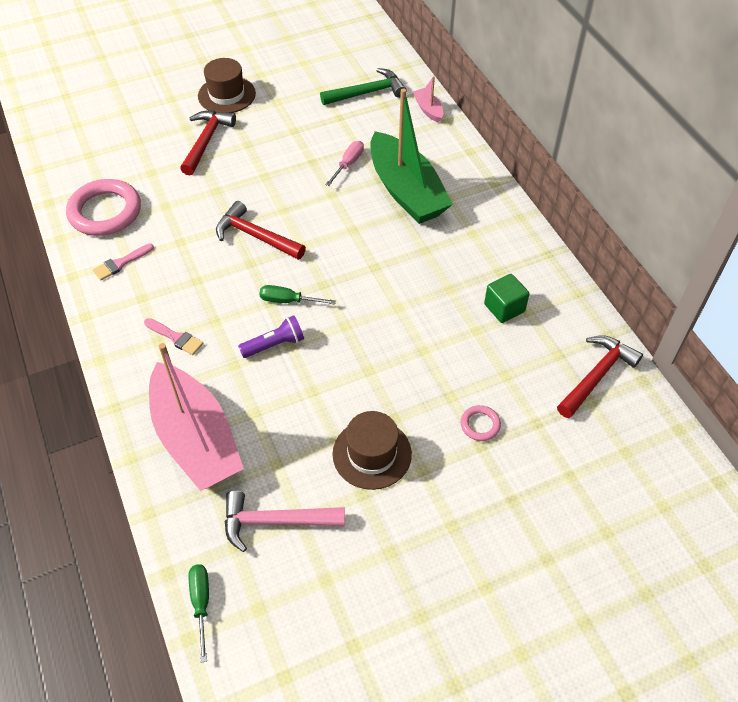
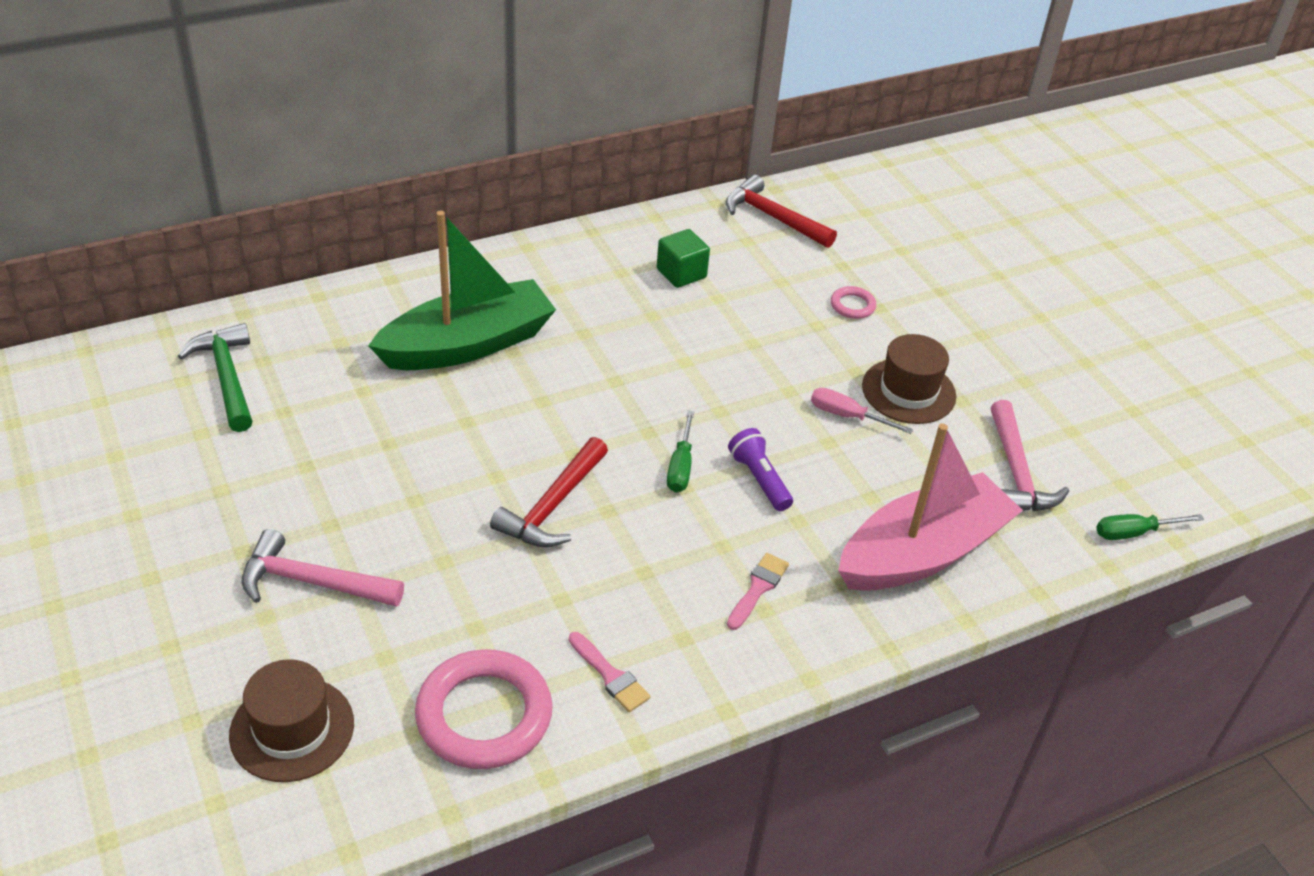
camera: 95 degrees left, 10 degrees down
(206, 141) = (312, 582): red hammer -> pink hammer
(226, 95) = (182, 560): brown hat -> brown hat (292, 729)
(348, 164) = (400, 402): pink screwdriver -> pink screwdriver (847, 416)
(428, 110) = (287, 313): pink boat -> none

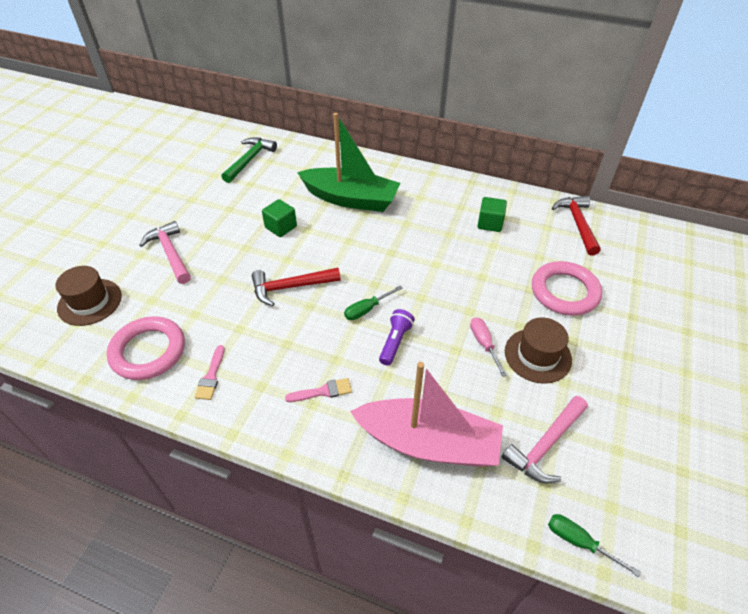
camera: 50 degrees right, 5 degrees up
(425, 441) = (281, 227): none -> green cube
(852, 305) = (564, 292): pink ring -> pink ring, size x2.19

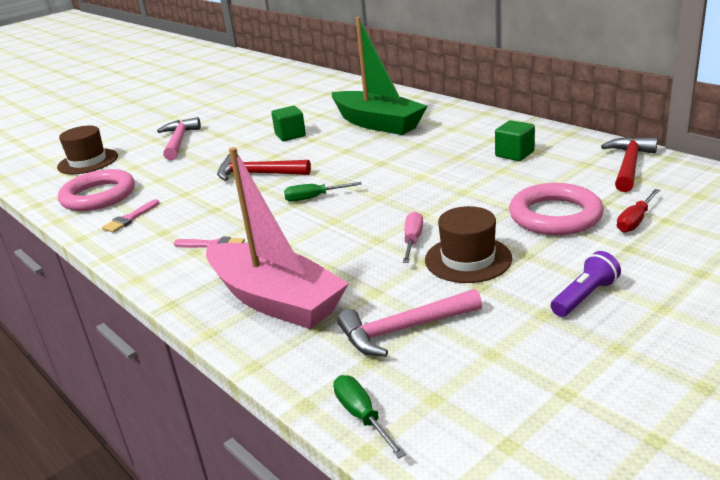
camera: 30 degrees right, 20 degrees down
(249, 160) = (307, 92): green hammer -> none
(395, 342) = (318, 224): purple flashlight -> purple flashlight (584, 297)
(618, 286) = (635, 221): none -> red screwdriver

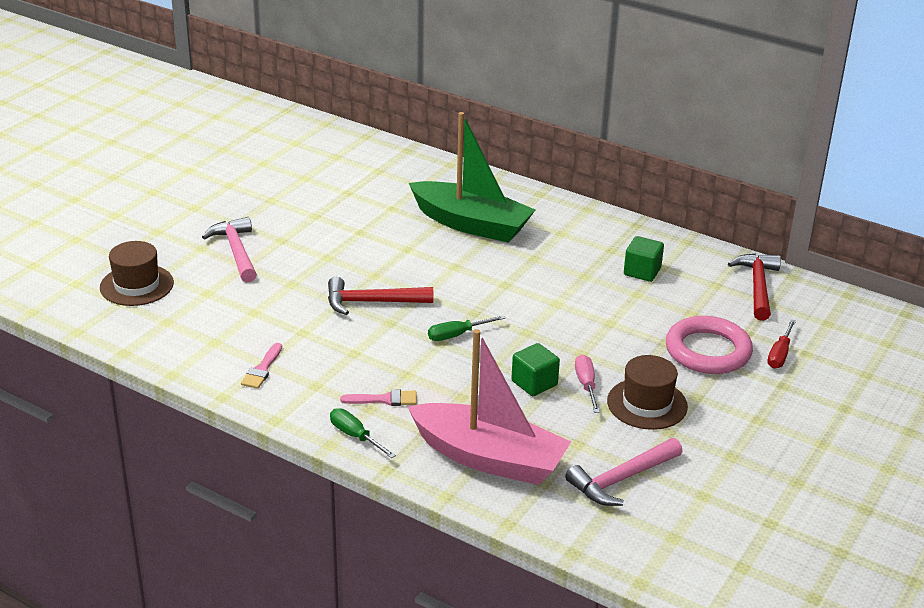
camera: 20 degrees left, 5 degrees up
(98, 196) = (196, 338): pink ring -> none
(290, 135) = (375, 242): green cube -> green cube (534, 383)
(362, 416) = (624, 557): green screwdriver -> green screwdriver (355, 436)
(584, 297) = (759, 437): purple flashlight -> none

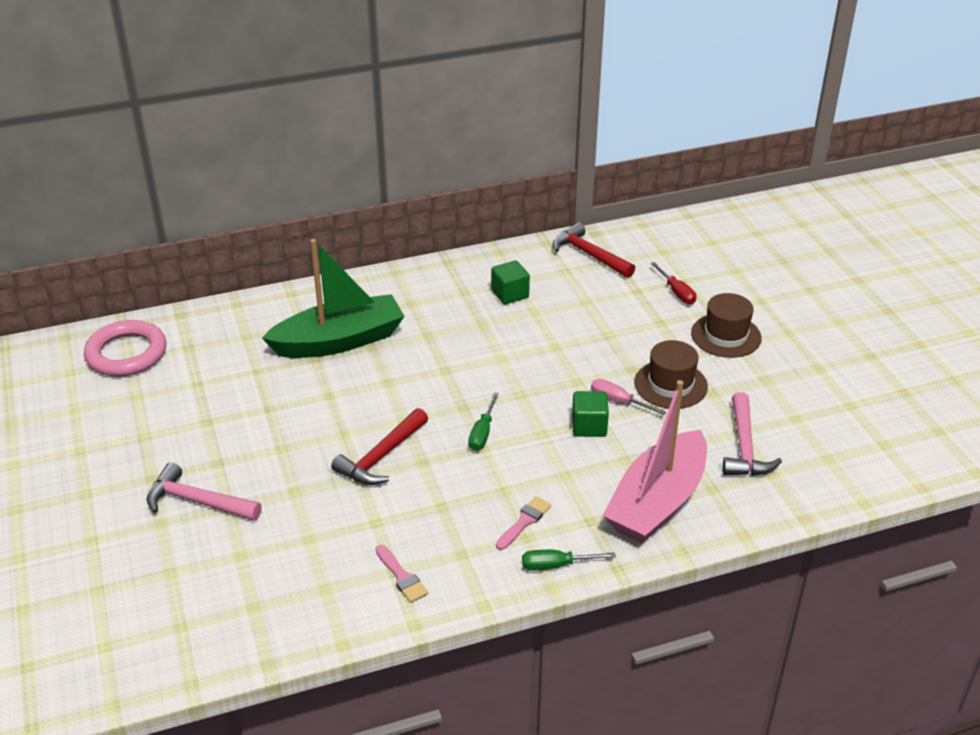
camera: 50 degrees left, 5 degrees up
(137, 285) = (166, 600): brown hat -> brown hat (726, 336)
(489, 458) = (657, 502): pink boat -> pink boat turned 150 degrees clockwise
(708, 351) = (639, 321): pink ring -> pink ring (126, 354)

